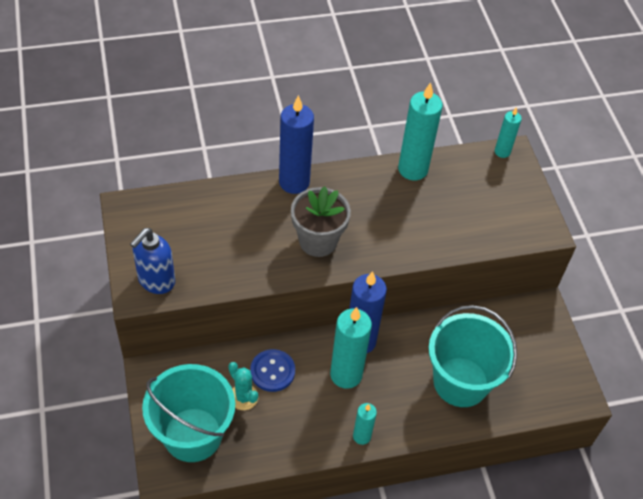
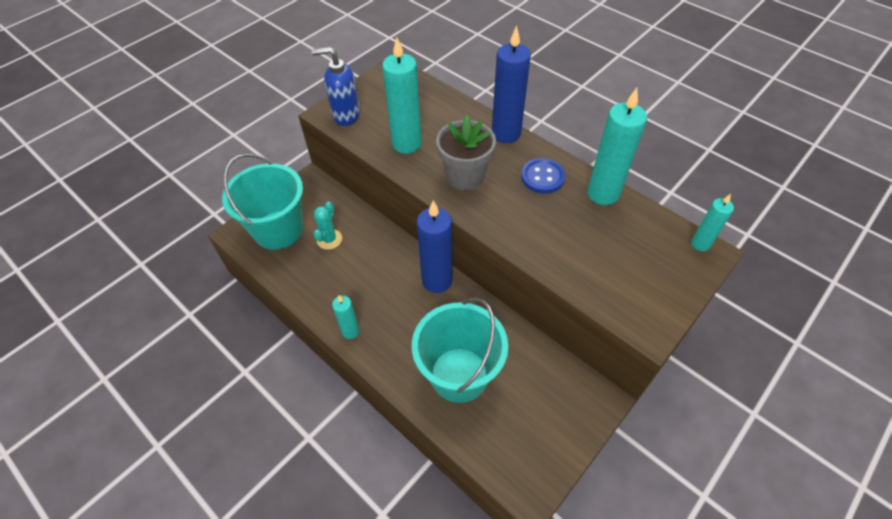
camera: 60 degrees right, 0 degrees up
(272, 371) = (364, 243): blue button -> blue button (542, 177)
(346, 374) = (398, 289): turquoise candle -> turquoise candle (407, 144)

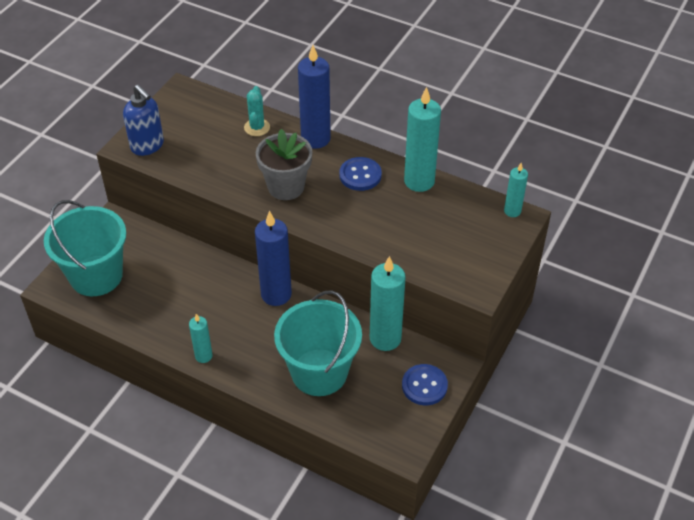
camera: 15 degrees left, 5 degrees down
(329, 239) = (154, 275): turquoise cactus -> turquoise cactus (257, 127)
(346, 115) = (147, 146): blue soap dispenser -> blue soap dispenser turned 120 degrees counterclockwise
(407, 144) = (219, 164): turquoise candle -> turquoise candle (385, 338)
(566, 415) = (424, 386): none -> blue button

